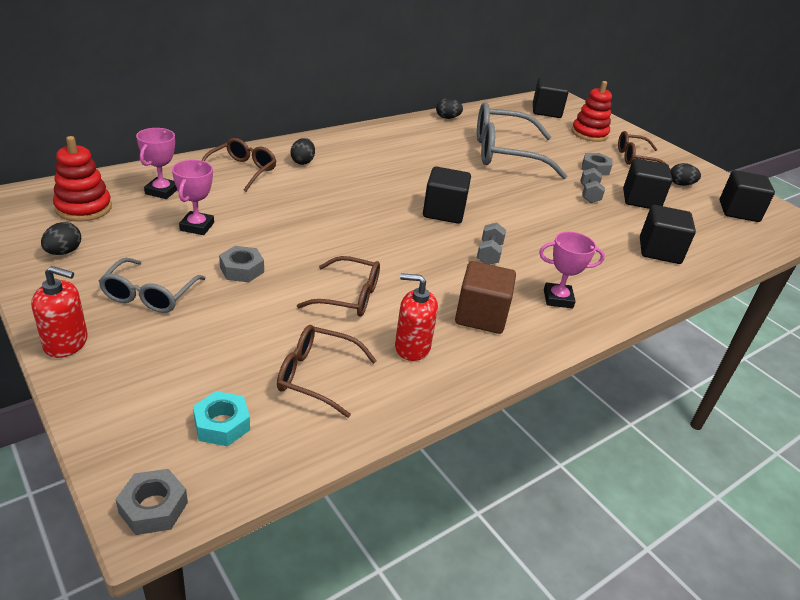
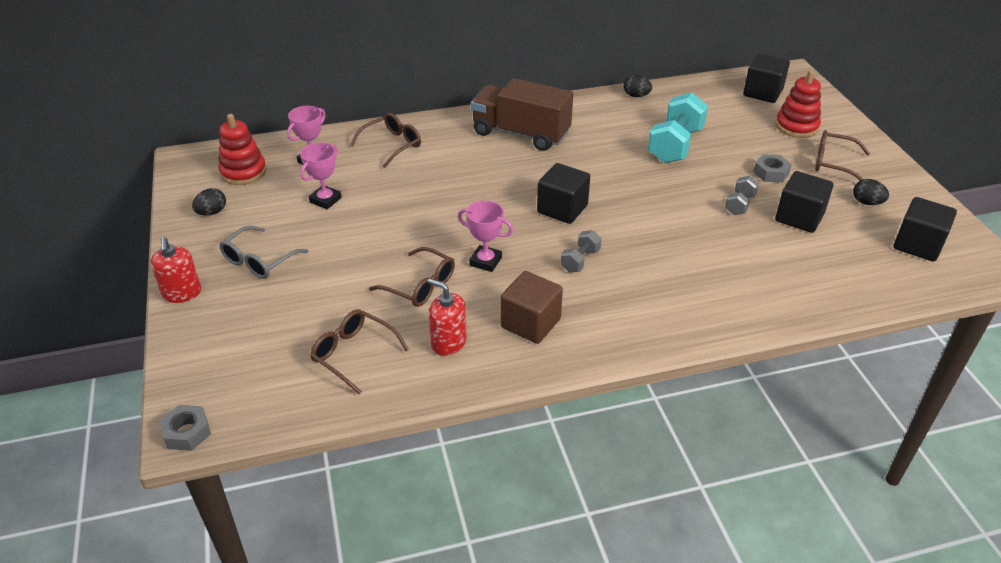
camera: 25 degrees right, 5 degrees up
(66, 343) = (182, 293): red soap dispenser -> red soap dispenser turned 45 degrees clockwise
(222, 424) = (262, 380): turquoise nut -> none
(242, 269) = (342, 247): grey nut -> none
(302, 162) = (453, 139): black egg -> none
(365, 153) = (521, 134): none -> brown truck
(506, 153) = (675, 145): grey glasses -> turquoise dumbbell
(558, 299) = (620, 318): pink trophy -> pink trophy (485, 261)
(659, 251) = (774, 281): black cube -> none

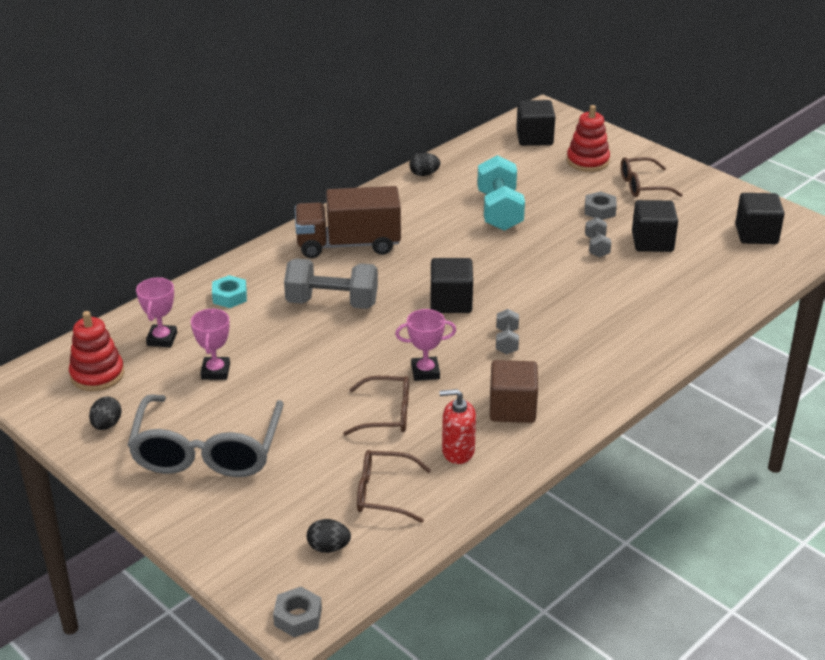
camera: 30 degrees left, 5 degrees down
(182, 293) = (160, 508): red soap dispenser -> none
(259, 260) = (207, 450): grey glasses -> grey glasses, size x1.81
(392, 145) = (229, 296): brown glasses -> turquoise nut
(464, 176) = (332, 303): none -> grey dumbbell
(867, 202) = (693, 211): black egg -> black egg (328, 547)

